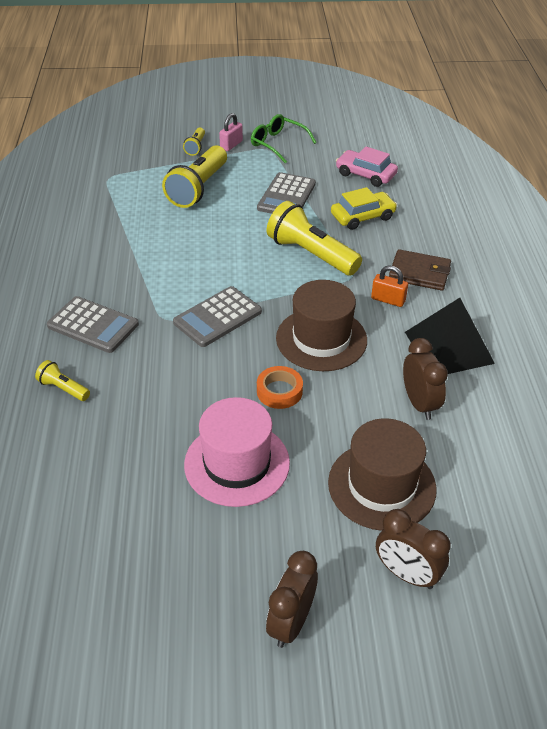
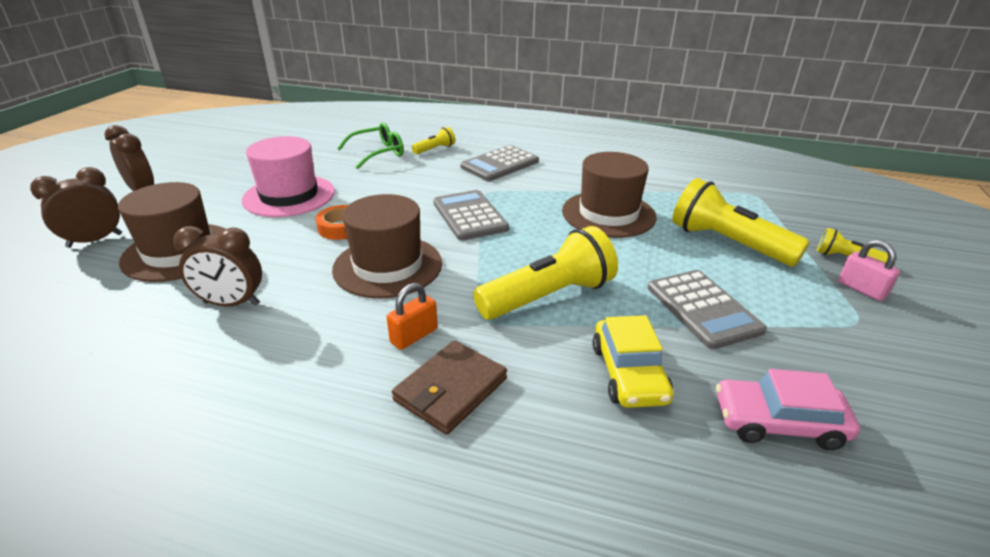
camera: 110 degrees right, 10 degrees down
(177, 243) = (608, 214): none -> brown hat
(278, 144) = (881, 337): green glasses -> green glasses (378, 153)
(286, 196) = (703, 309): grey calculator -> grey calculator turned 150 degrees counterclockwise
(365, 175) = (778, 422): pink car -> pink car turned 135 degrees counterclockwise
(449, 347) = (283, 360): black pyramid -> none

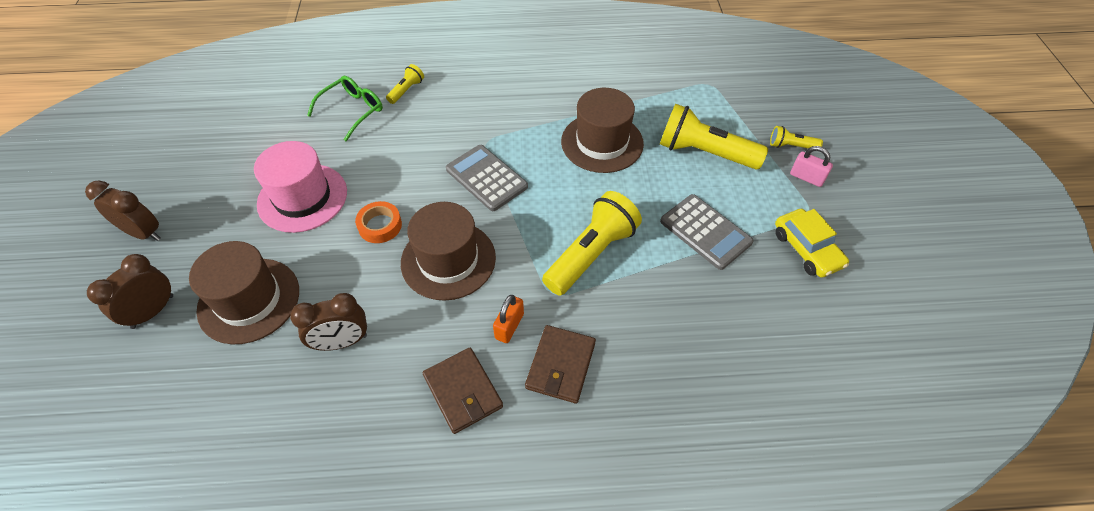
camera: 20 degrees left, 20 degrees up
(319, 381) = (463, 392): none -> brown wallet
(499, 164) = (480, 98): grey calculator -> none
(629, 373) = (674, 310): yellow car -> yellow car (807, 249)
(778, 422) = (776, 320): pink car -> none

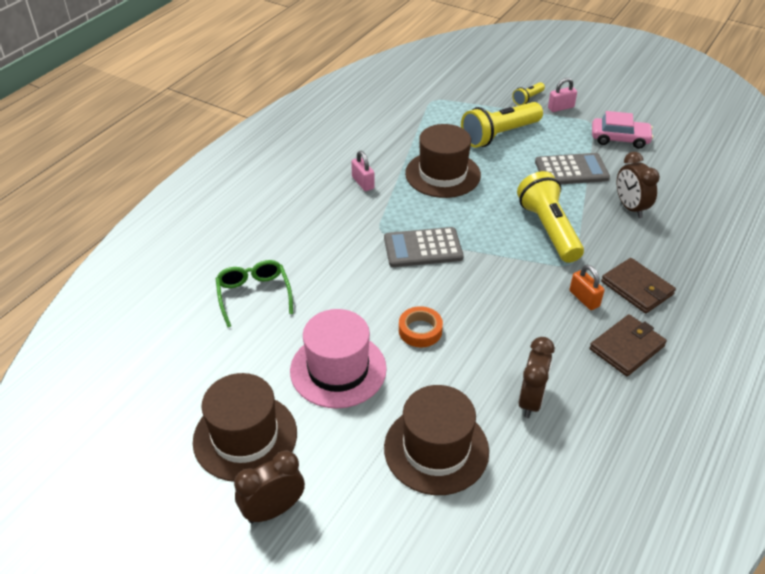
camera: 55 degrees left, 10 degrees down
(153, 311) = (392, 529): brown clock -> brown clock (630, 207)
(406, 90) = (265, 251): yellow flashlight -> none
(448, 260) = (493, 305): brown hat -> brown hat (245, 437)
(463, 392) = (627, 347): brown wallet -> brown wallet turned 45 degrees counterclockwise
(540, 100) = (363, 183): none -> pink padlock
(807, 249) = (619, 139): yellow car -> pink car

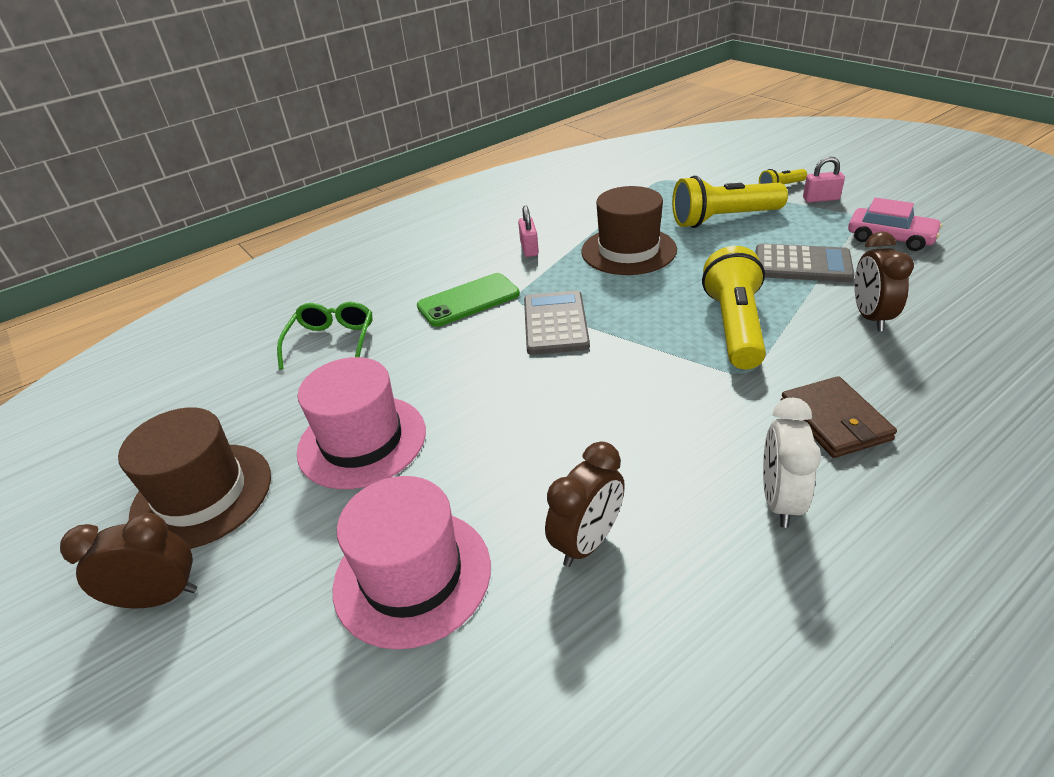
camera: 25 degrees right, 5 degrees down
(343, 239) = (468, 300): none -> green phone
(420, 330) = (491, 416): orange tape -> none
(423, 248) = (555, 323): grey calculator -> grey calculator turned 75 degrees clockwise
(436, 449) = (412, 576): brown hat -> pink hat
(584, 299) = (743, 419): orange padlock -> none
(627, 347) = (779, 500): brown wallet -> white clock

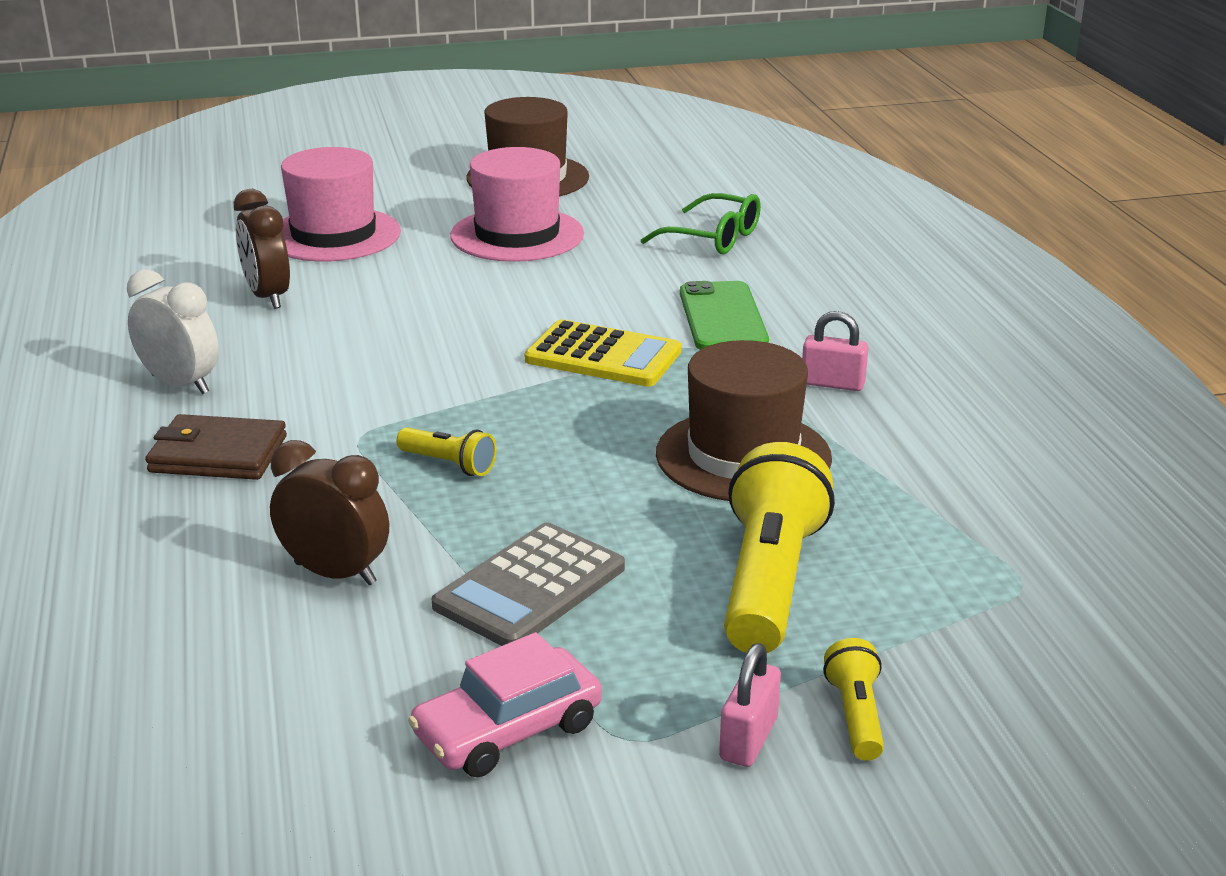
camera: 110 degrees right, 10 degrees down
(160, 597) = (433, 165): brown clock -> none
(555, 323) = (603, 356): grey calculator -> yellow calculator
(734, 326) = (449, 464): yellow flashlight -> yellow flashlight, size x0.48

